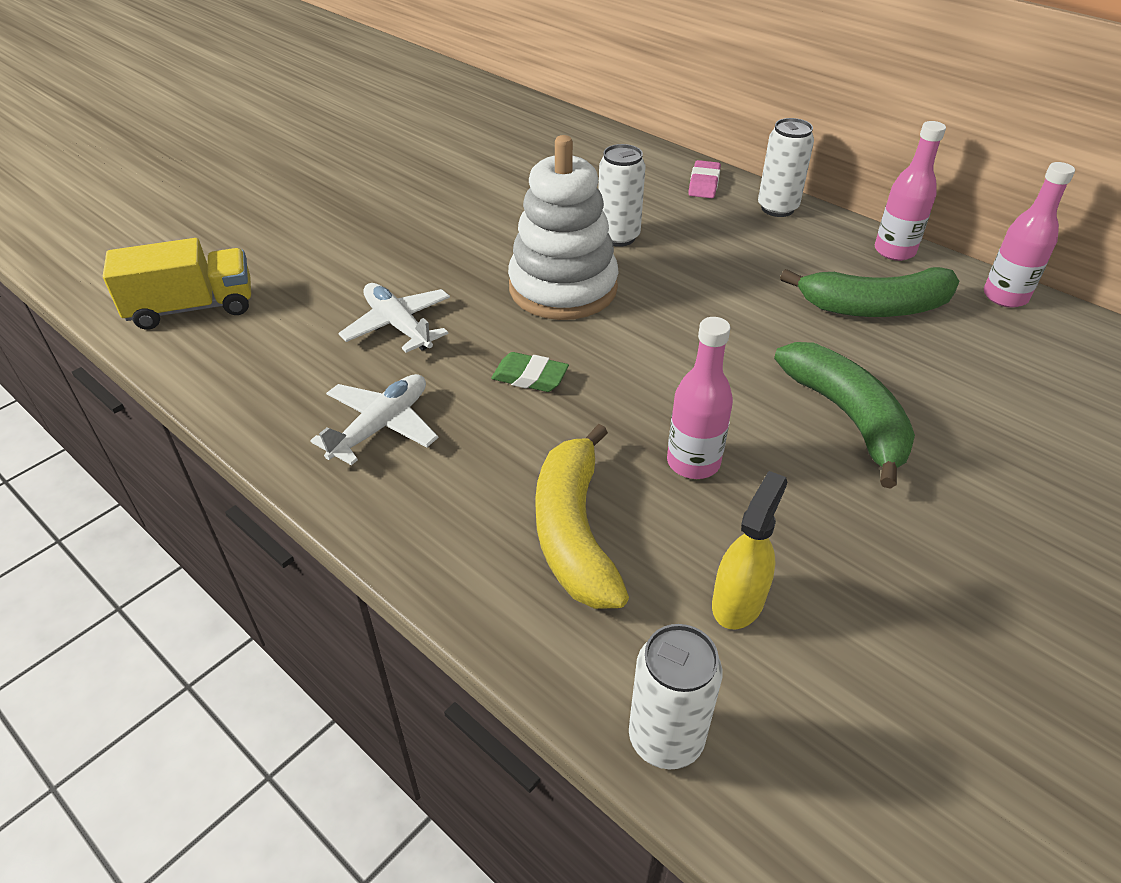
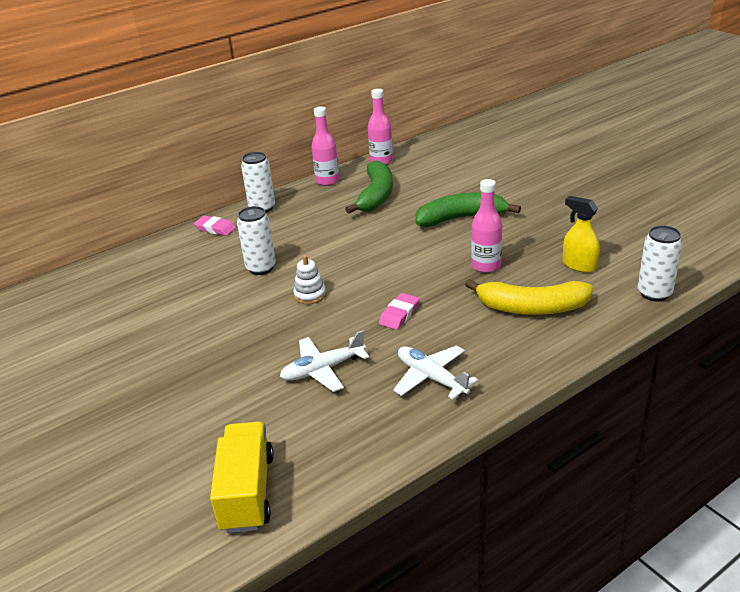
camera: 75 degrees left, 10 degrees down
(530, 377) = (399, 314): green eraser -> pink eraser
(563, 288) = (310, 295): white stacking toy -> white stacking toy, size x0.43

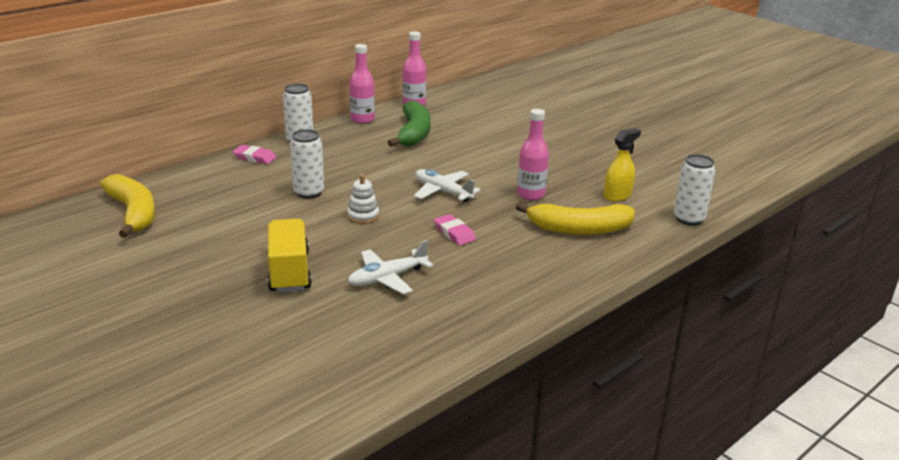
camera: 10 degrees left, 5 degrees down
(90, 295) = (133, 213): none -> yellow banana
(247, 492) = (331, 378): yellow truck -> yellow truck (289, 272)
(399, 314) = (454, 233): pink eraser -> pink eraser turned 60 degrees counterclockwise
(431, 378) = (493, 285): white plane -> white plane (442, 192)
(461, 218) = (501, 155): green banana -> none
(579, 265) = (617, 196): yellow spray bottle -> yellow spray bottle turned 105 degrees clockwise

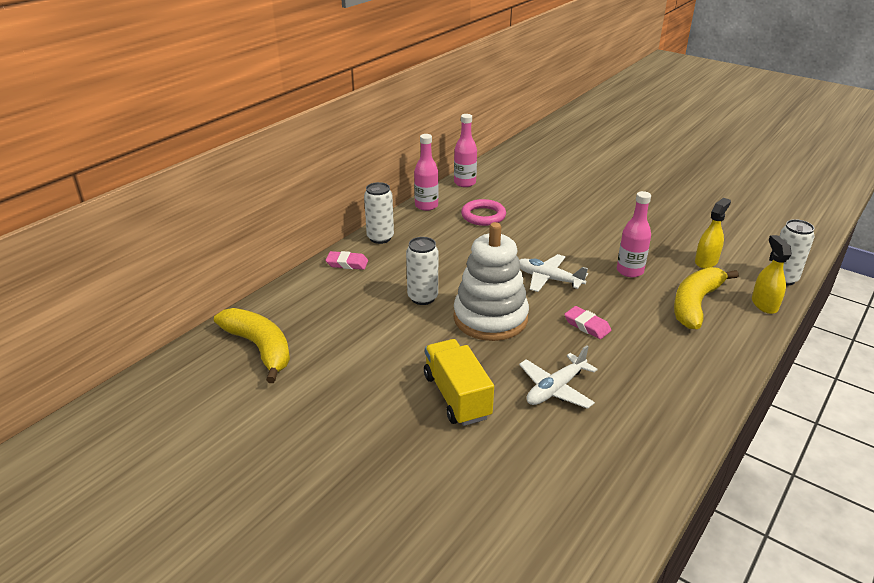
camera: 10 degrees left, 5 degrees up
(363, 216) = (490, 318): white stacking toy -> white stacking toy, size x2.35
(413, 133) = (483, 216): green banana -> pink ring
(579, 229) = (695, 304): yellow banana -> yellow banana turned 135 degrees clockwise
(652, 238) = (764, 304): none -> yellow spray bottle

